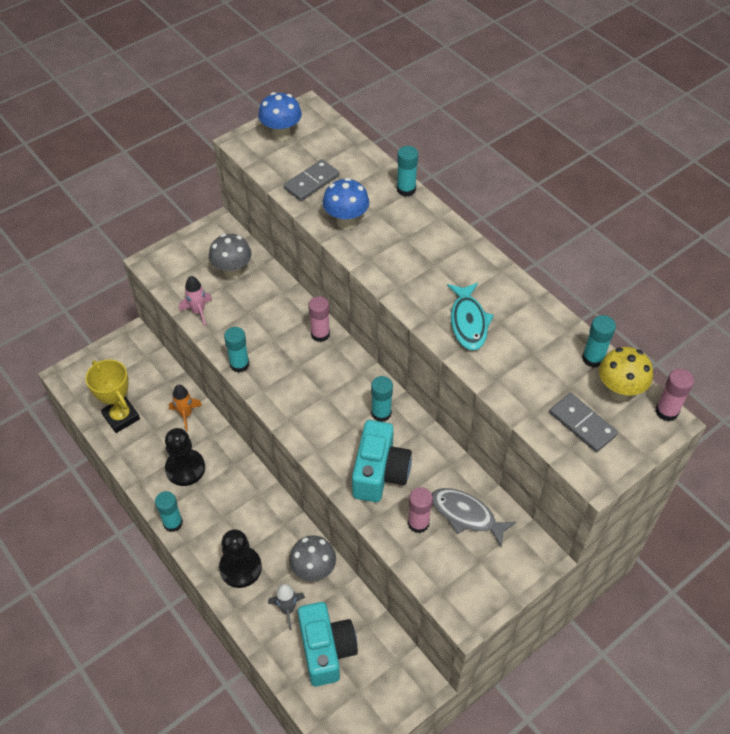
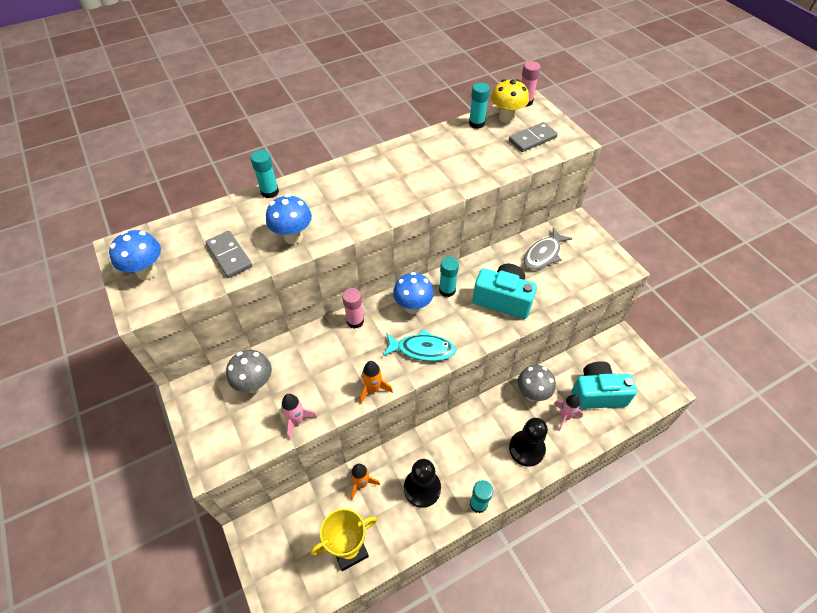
camera: 80 degrees left, 0 degrees up
(239, 364) = (373, 389): turquoise glue stick -> orange rocket
(287, 609) = (564, 417): grey rocket -> pink rocket
(350, 383) = (413, 307): none -> blue mushroom
(418, 523) = (549, 283): pink glue stick -> none
(468, 322) = (430, 178): turquoise fish -> turquoise fish (422, 349)

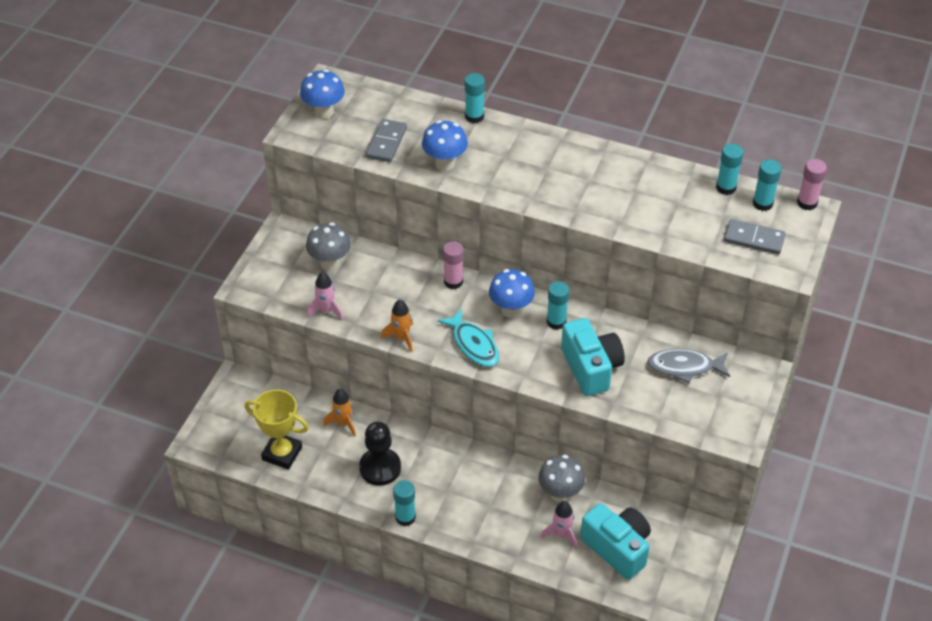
camera: 50 degrees right, 5 degrees down
(506, 118) = (762, 203): yellow mushroom -> turquoise glue stick
(526, 449) = (495, 523): black pawn -> none

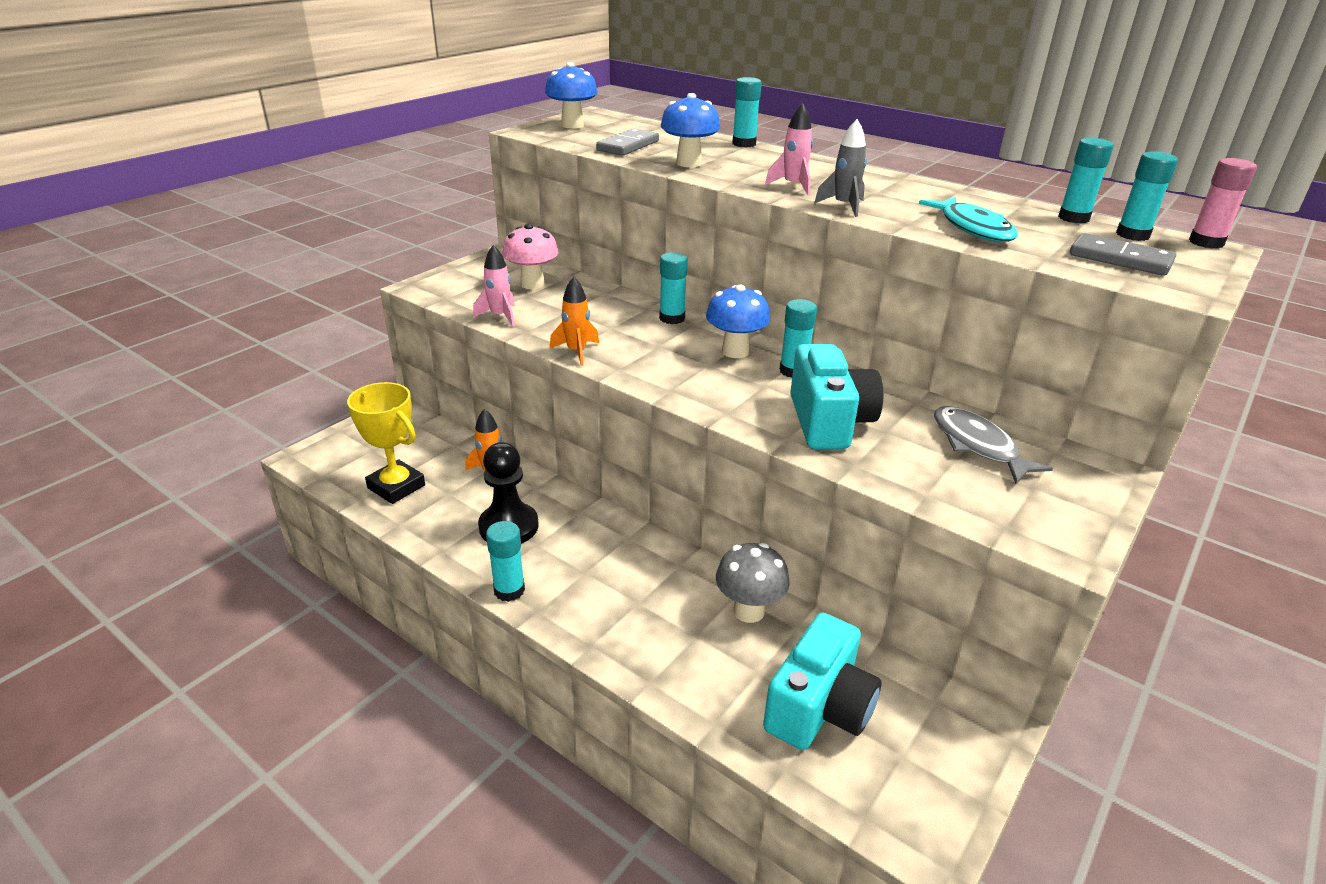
camera: 15 degrees right, 15 degrees down
(330, 263) = (532, 284): grey mushroom -> pink mushroom
(453, 282) = (672, 318): pink glue stick -> turquoise glue stick
(473, 344) = (668, 372): turquoise fish -> turquoise fish (973, 228)
(561, 534) = (732, 666): pink rocket -> pink rocket (793, 186)
(574, 208) = (844, 206): none -> grey rocket
(617, 548) = (819, 708): turquoise camera -> turquoise camera turned 60 degrees clockwise
(684, 367) = (977, 445): grey fish -> grey fish turned 45 degrees clockwise

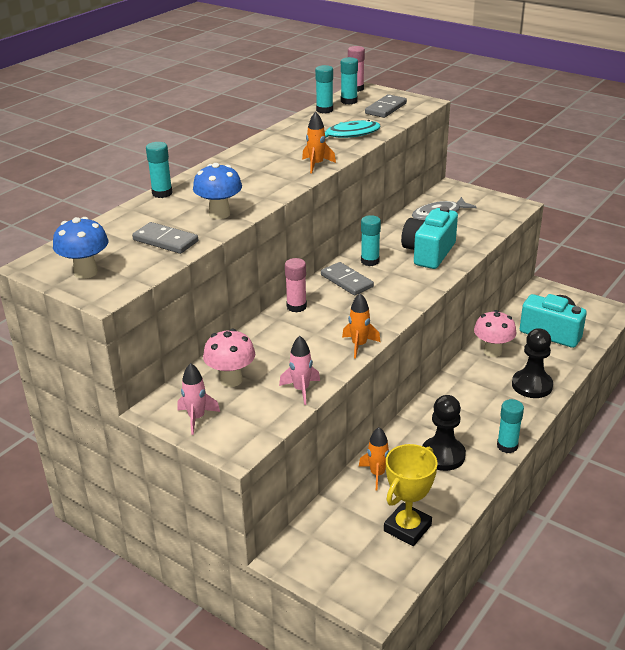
camera: 90 degrees left, 0 degrees up
(651, 645) = (532, 385): none -> black pawn
(672, 318) = (296, 306): turquoise glue stick -> pink glue stick
(735, 351) = (346, 281): blue mushroom -> grey domino
(748, 611) = (492, 351): grey mushroom -> pink mushroom
(793, 186) = (275, 178): pink rocket -> pink rocket (196, 418)
(829, 422) = (429, 253): turquoise camera -> turquoise camera turned 60 degrees counterclockwise
(844, 206) = (316, 165): grey rocket -> orange rocket

